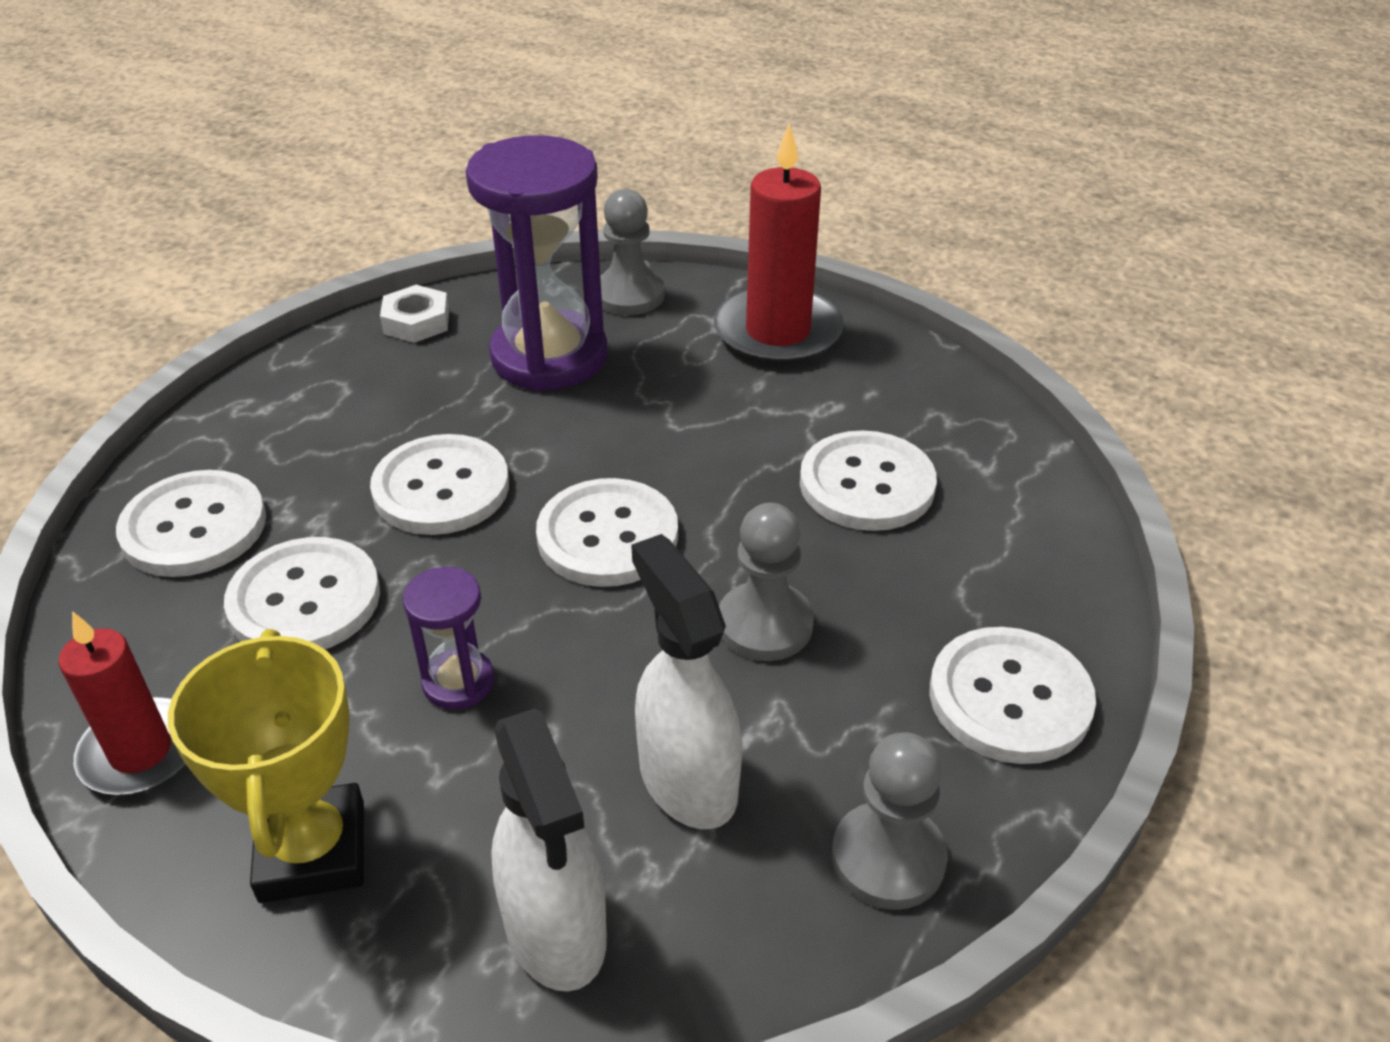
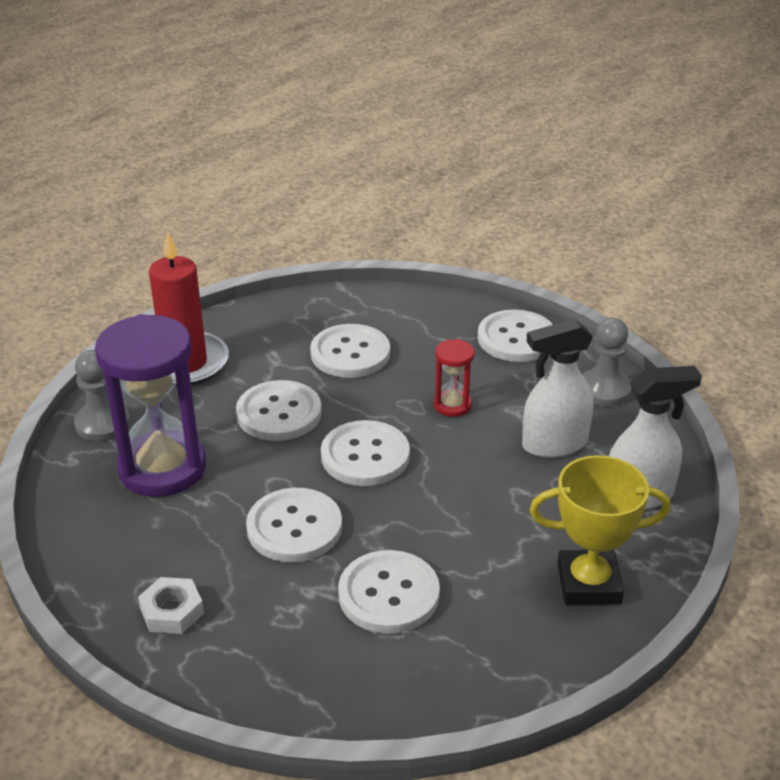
camera: 80 degrees left, 5 degrees down
(141, 752) = (509, 667): red candle -> none
(194, 527) = (295, 659): white button -> white button (279, 413)
(416, 322) = (77, 538): white nut -> white nut (172, 611)
(458, 682) = (474, 524): purple hourglass -> none
(765, 624) = (452, 405): grey pawn -> red hourglass

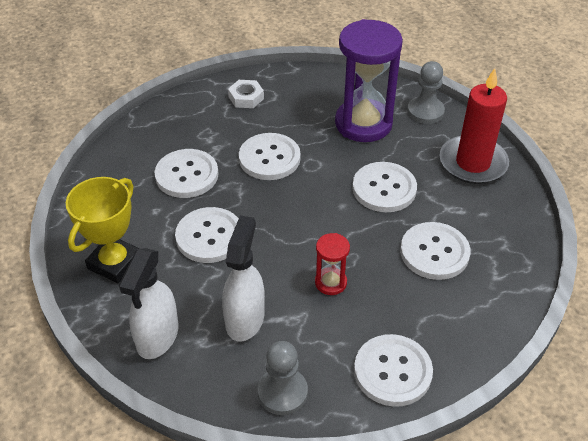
camera: 120 degrees right, 10 degrees up
(365, 456) = (309, 212): white button -> white button (209, 236)

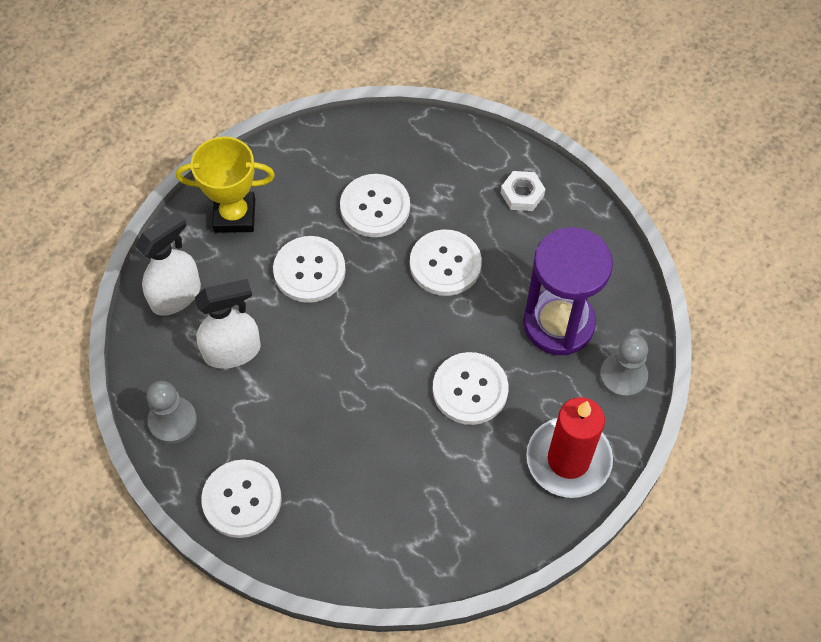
camera: 60 degrees right, 15 degrees up
(157, 337) = (176, 295): white spray bottle -> white spray bottle turned 150 degrees clockwise
(330, 282) = (314, 400): red hourglass -> none
(434, 252) = (409, 475): white button -> none

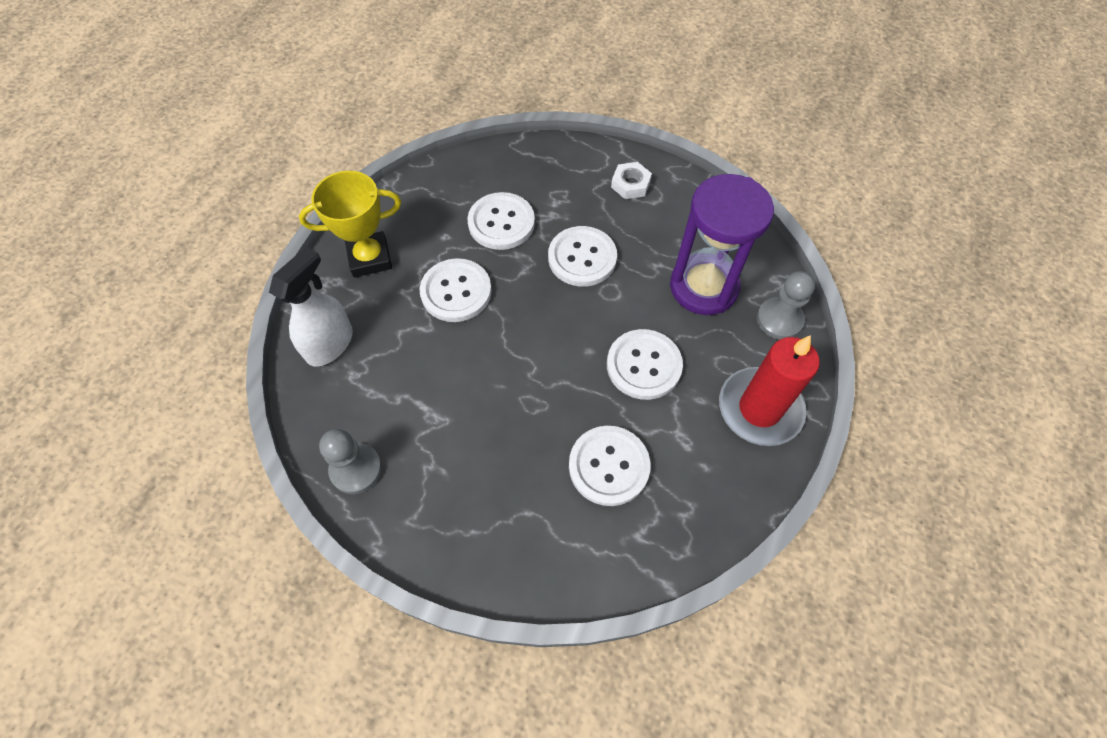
camera: 15 degrees left, 0 degrees up
(232, 351) = (401, 384): white spray bottle -> none
(242, 499) = (450, 533): white button -> white button (609, 466)

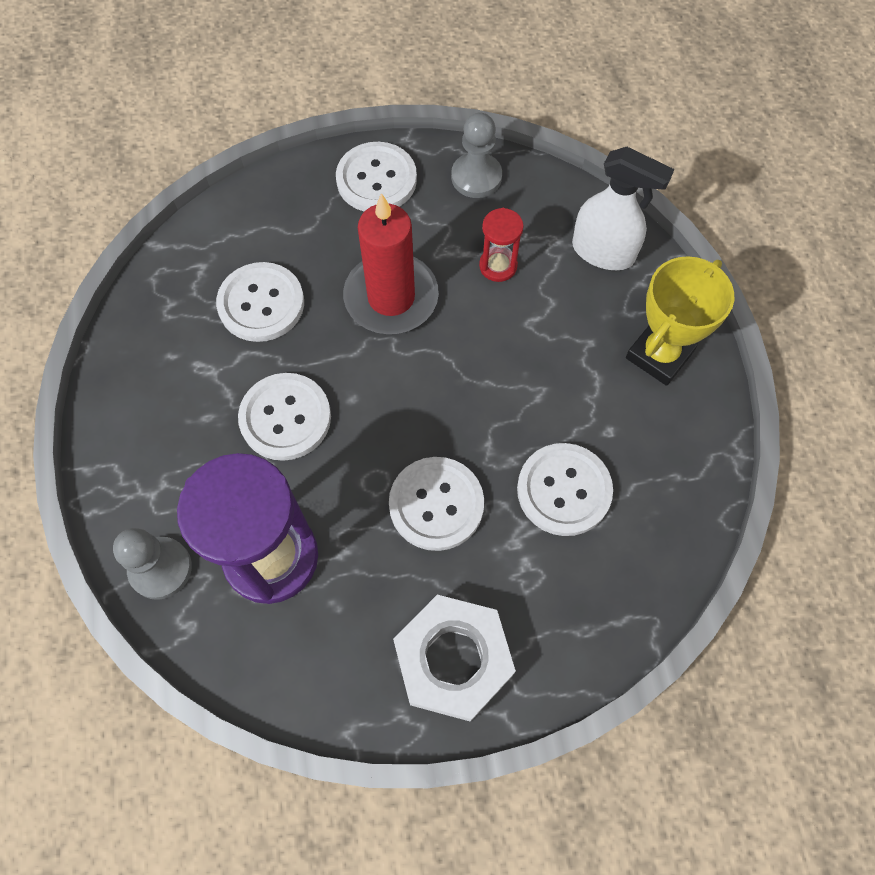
camera: 145 degrees right, 5 degrees up
(330, 344) = (603, 252): white spray bottle -> white spray bottle turned 60 degrees counterclockwise
(410, 381) = (498, 266): none -> red hourglass
(456, 292) = (537, 375): white button -> white button (376, 179)
(630, 184) = (453, 660): white nut -> white nut, size x1.91
(759, 409) = (140, 445): red candle -> red candle (391, 297)

